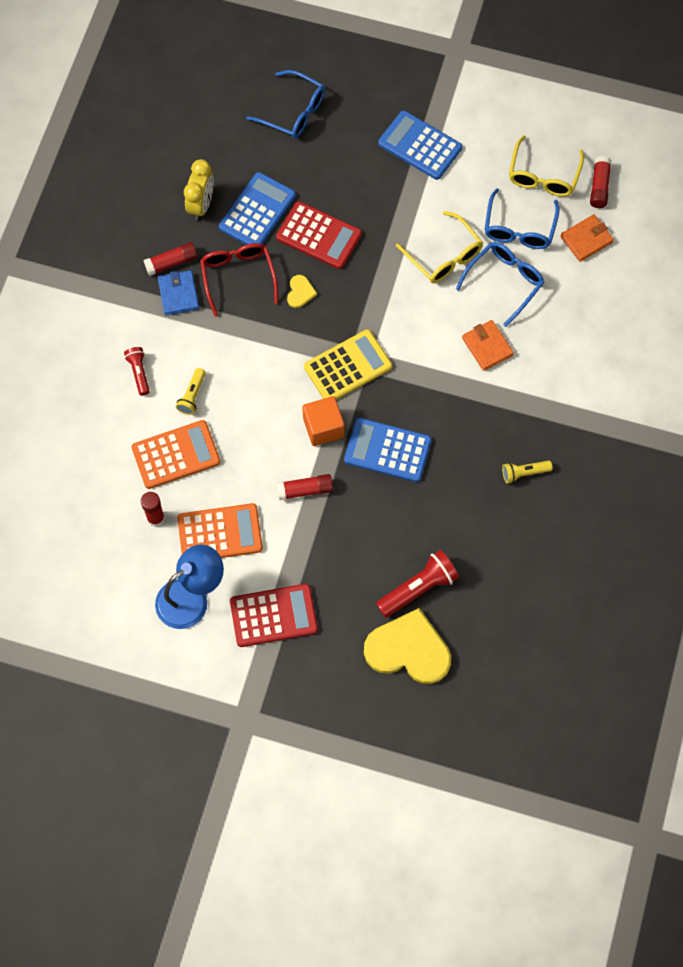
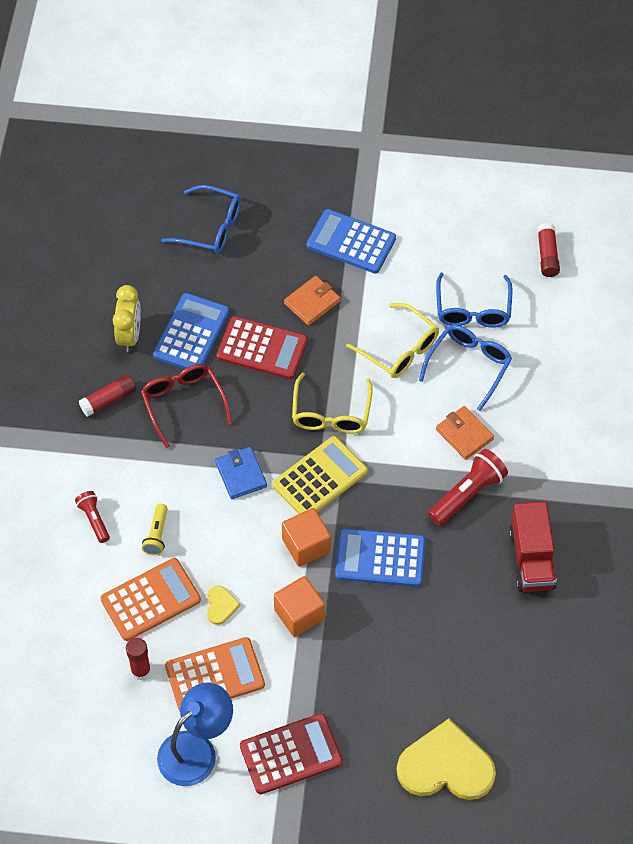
camera: 10 degrees left, 10 degrees down
(178, 294) = (122, 431): blue wallet -> blue wallet (241, 474)
(300, 292) = (253, 409): yellow heart -> yellow heart (220, 606)
(305, 490) = (299, 614): red glue stick -> orange cube
(419, 588) = (443, 698): red flashlight -> red flashlight (467, 494)
(524, 473) = (531, 559): yellow flashlight -> red truck
(543, 176) = (487, 253): yellow glasses -> yellow glasses (331, 413)
(586, 239) = (545, 310): orange wallet -> orange wallet (312, 302)

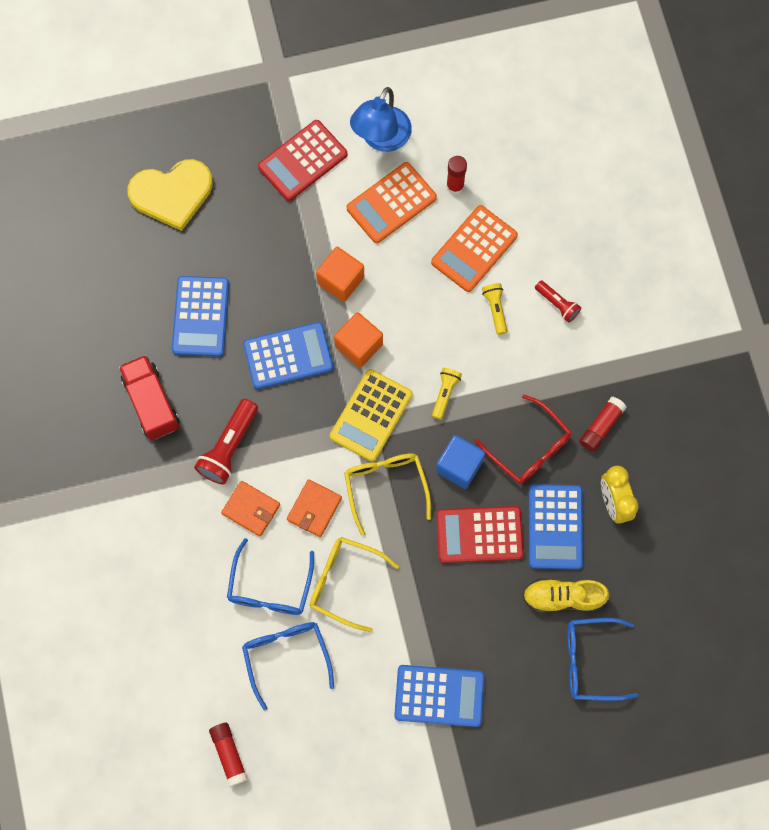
camera: 160 degrees right, 15 degrees up
(211, 279) = (563, 597): none -> yellow shoe
(220, 606) = (411, 264): yellow heart -> none
(241, 474) = (445, 394): blue wallet -> yellow flashlight
(255, 409) = (459, 466): none -> blue cube
(312, 302) = (451, 606): orange wallet -> orange wallet (314, 509)
(456, 626) = (200, 316): none -> blue calculator

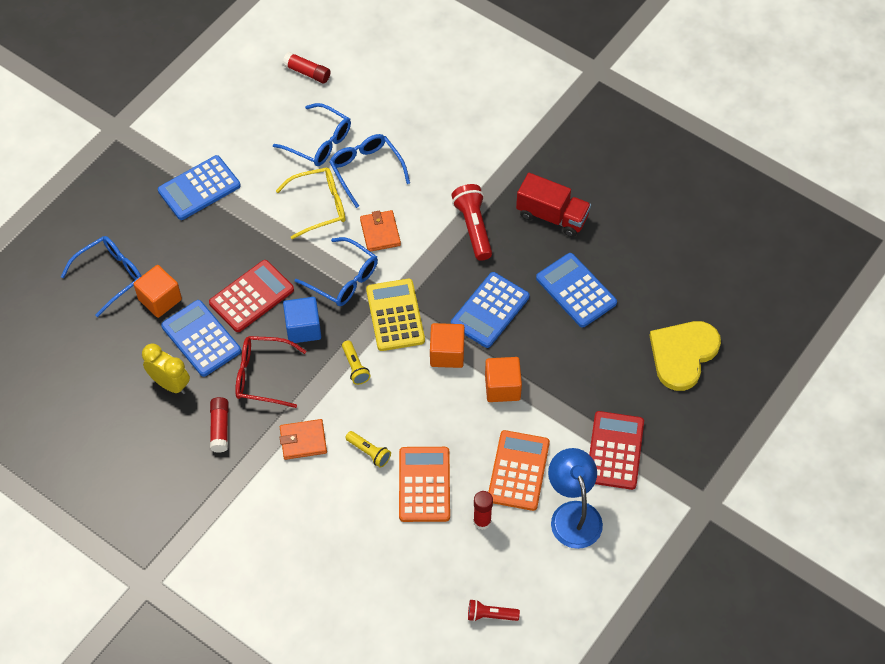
camera: 140 degrees right, 15 degrees down
(251, 509) = (422, 203): orange wallet -> orange wallet (303, 441)
(385, 486) = (343, 279): yellow glasses -> blue glasses
(557, 304) = (324, 491): red flashlight -> red flashlight (490, 615)
(563, 597) = (160, 299): yellow shoe -> orange cube

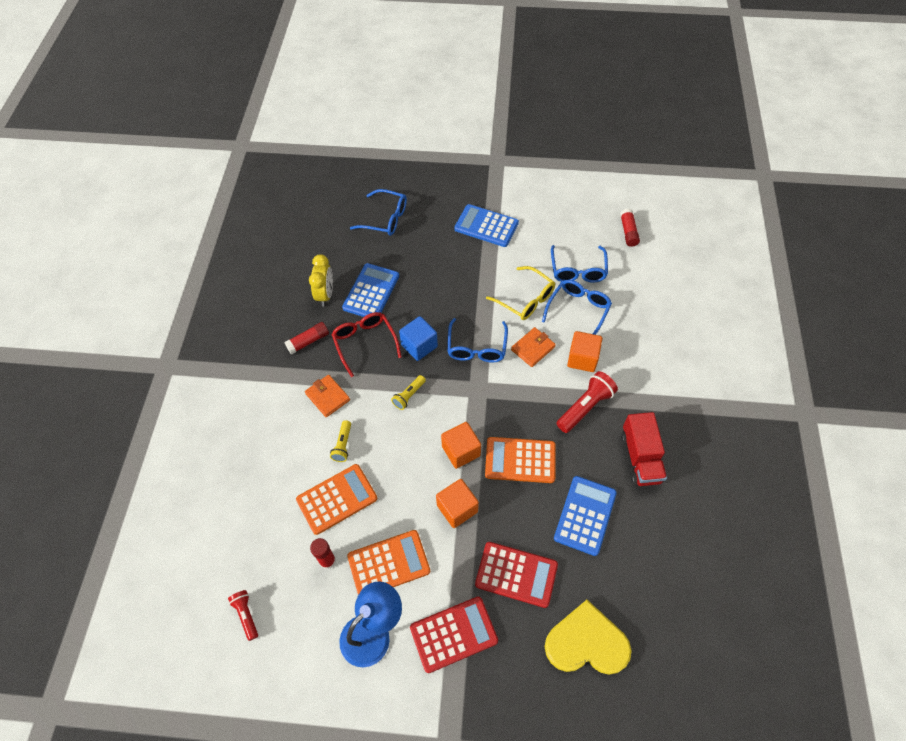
camera: 60 degrees right, 0 degrees up
(160, 299) = (386, 253): orange cube -> orange cube (582, 359)
(251, 296) = (423, 301): red calculator -> red calculator (516, 574)
(395, 315) = (470, 397): yellow calculator -> none
(490, 310) = (520, 460): blue calculator -> orange calculator

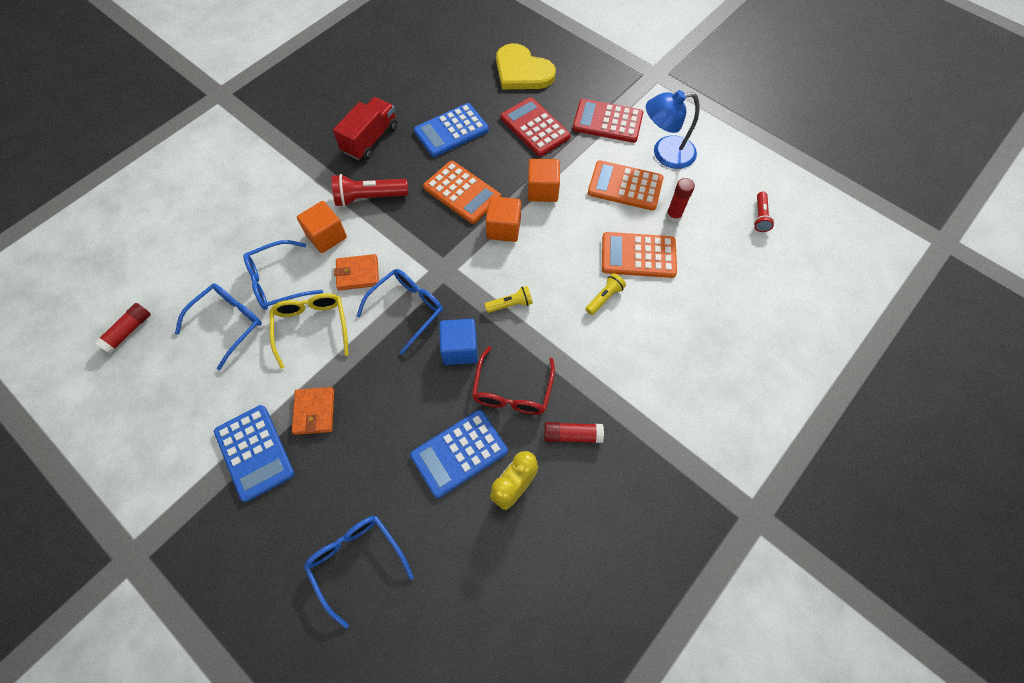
camera: 145 degrees left, 5 degrees up
(327, 397) = (590, 354): orange wallet -> orange wallet (314, 412)

